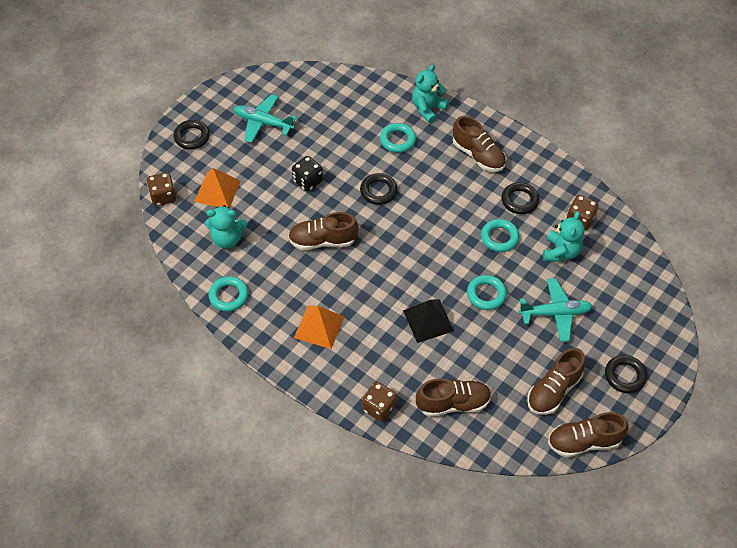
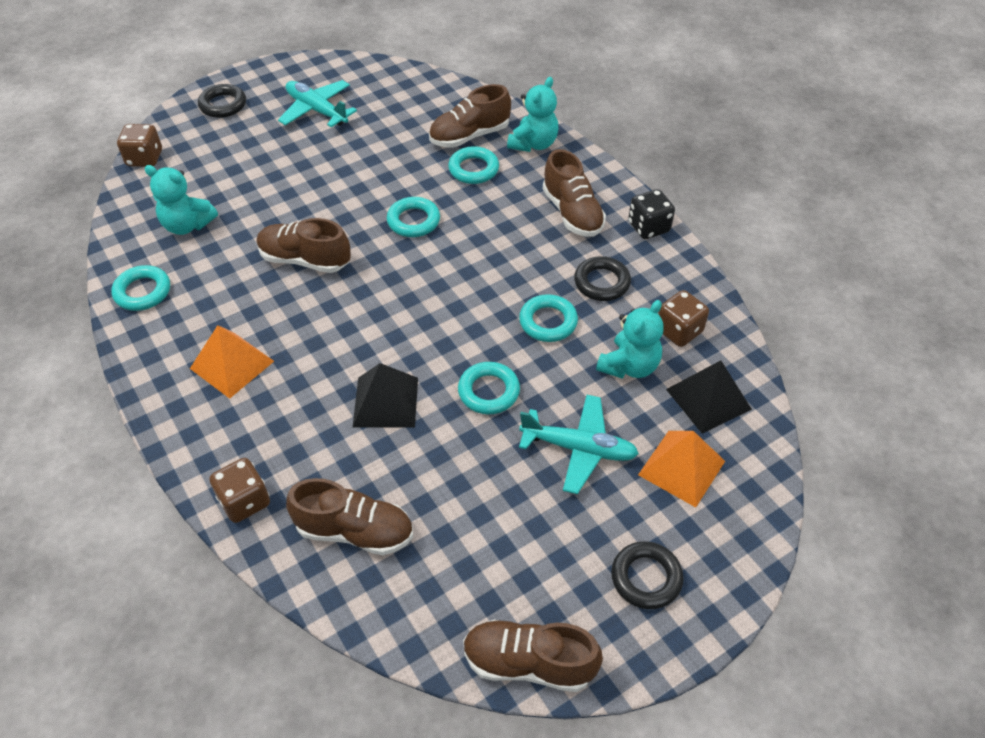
camera: 20 degrees right, 5 degrees down
(217, 191) = (212, 169): orange pyramid -> orange pyramid (681, 468)
(308, 181) = (330, 186): black dice -> black dice (648, 227)
(378, 191) = (413, 221): black ring -> turquoise ring
(428, 109) = (533, 144): turquoise teddy bear -> turquoise teddy bear turned 150 degrees clockwise
(553, 390) = (519, 563): brown shoe -> brown shoe (469, 136)
(615, 259) = (708, 399): none -> black pyramid

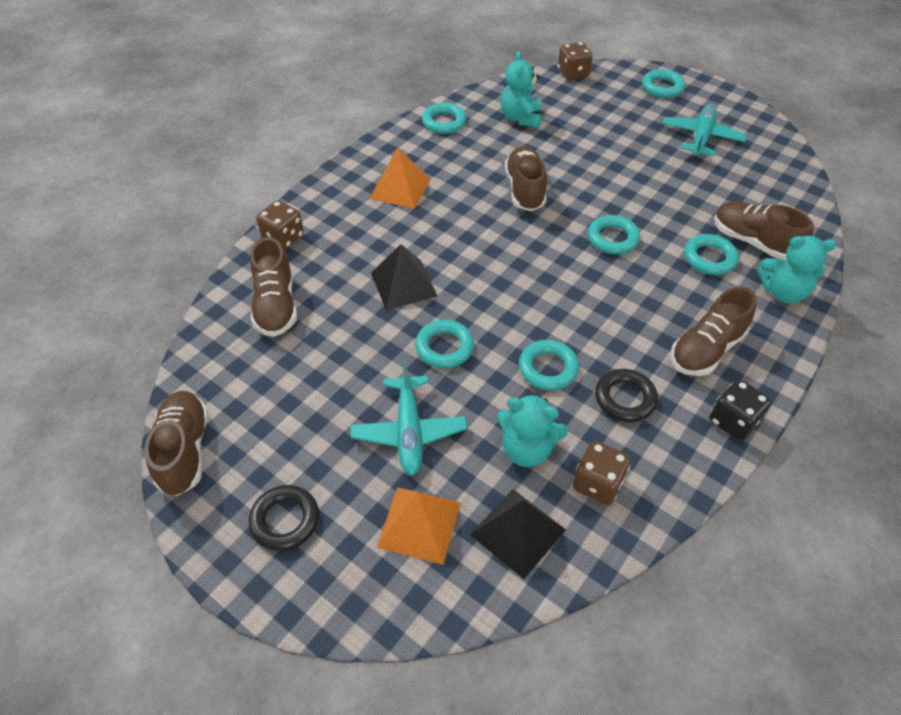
camera: 70 degrees right, 0 degrees up
(223, 105) = (662, 87): black ring -> turquoise ring

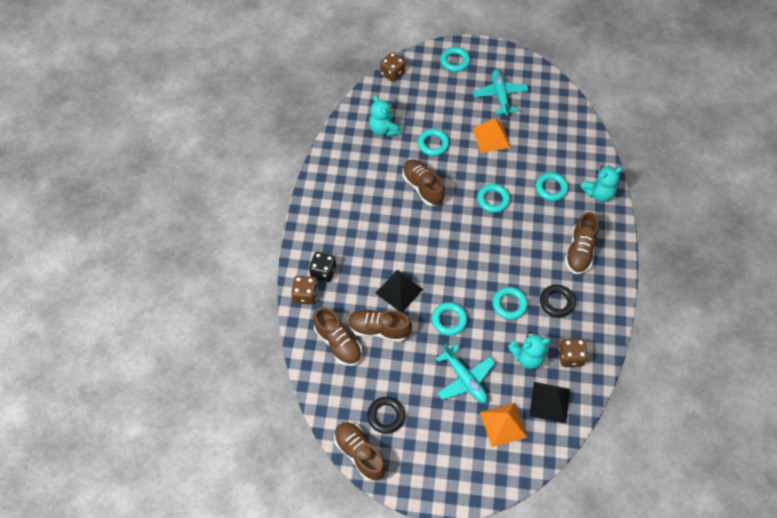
camera: 30 degrees left, 10 degrees up
(285, 520) = (439, 459): black ring -> black ring (386, 416)
(400, 188) = (348, 223): orange pyramid -> orange pyramid (491, 138)
(444, 122) = (338, 155): turquoise ring -> turquoise ring (433, 144)
(733, 421) = (613, 288): black dice -> black dice (323, 272)
(753, 242) = (567, 165): brown shoe -> brown shoe (379, 329)

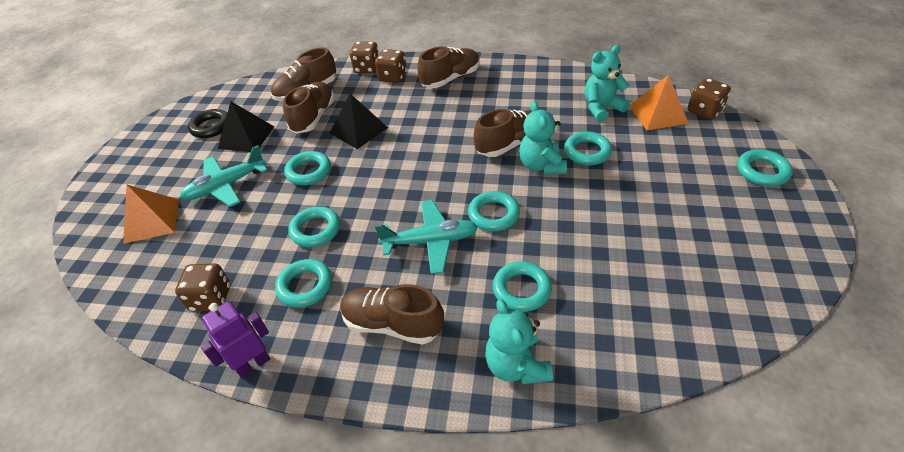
camera: 95 degrees right, 15 degrees down
(323, 272) = (393, 77): black dice -> brown dice
(359, 453) = (181, 112): brown shoe -> brown shoe (450, 79)
(491, 138) = (615, 214): orange pyramid -> orange pyramid (658, 114)
(500, 95) = (711, 226): turquoise plane -> turquoise plane (431, 241)
(527, 356) = (231, 247): turquoise teddy bear -> turquoise teddy bear (541, 166)
(549, 402) = (156, 269): black pyramid -> black pyramid (246, 137)
(556, 302) = (305, 286): black ring -> turquoise ring
(612, 319) = (253, 364): none -> purple robot

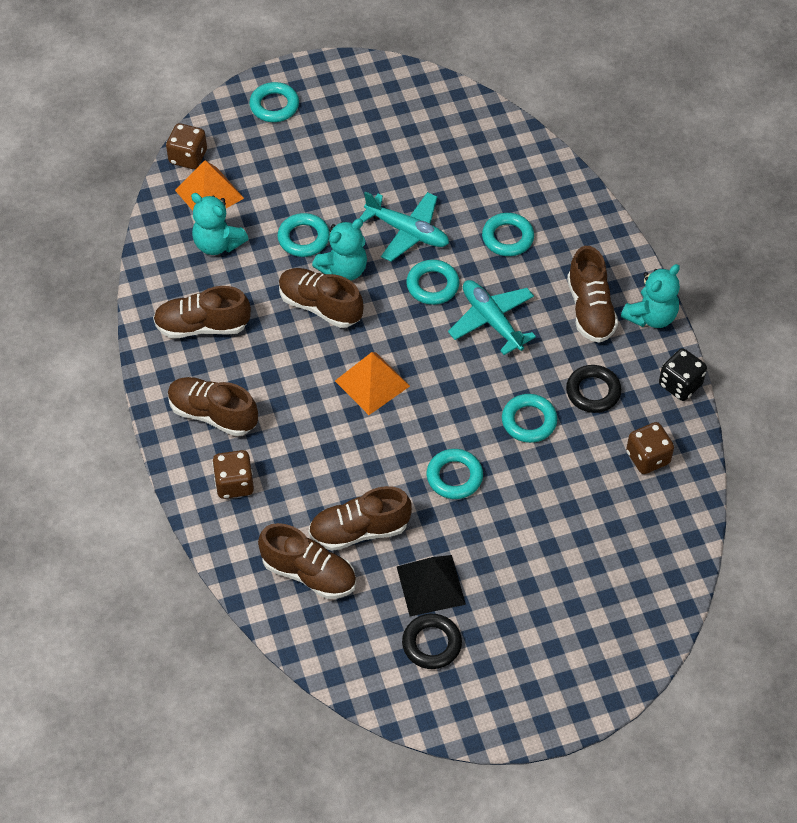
camera: 120 degrees left, 10 degrees up
(152, 221) = (601, 585): orange pyramid -> orange pyramid (372, 383)
(226, 186) = (517, 547): turquoise plane -> turquoise plane (407, 232)
(253, 364) = (680, 384): purple robot -> black dice
(305, 286) = (593, 392): turquoise ring -> black ring
(358, 130) = (361, 465): black pyramid -> none
(367, 68) = (224, 527): brown dice -> none
(516, 366) = (577, 220): turquoise teddy bear -> turquoise teddy bear (651, 316)
(526, 88) = (202, 326): none -> brown shoe

